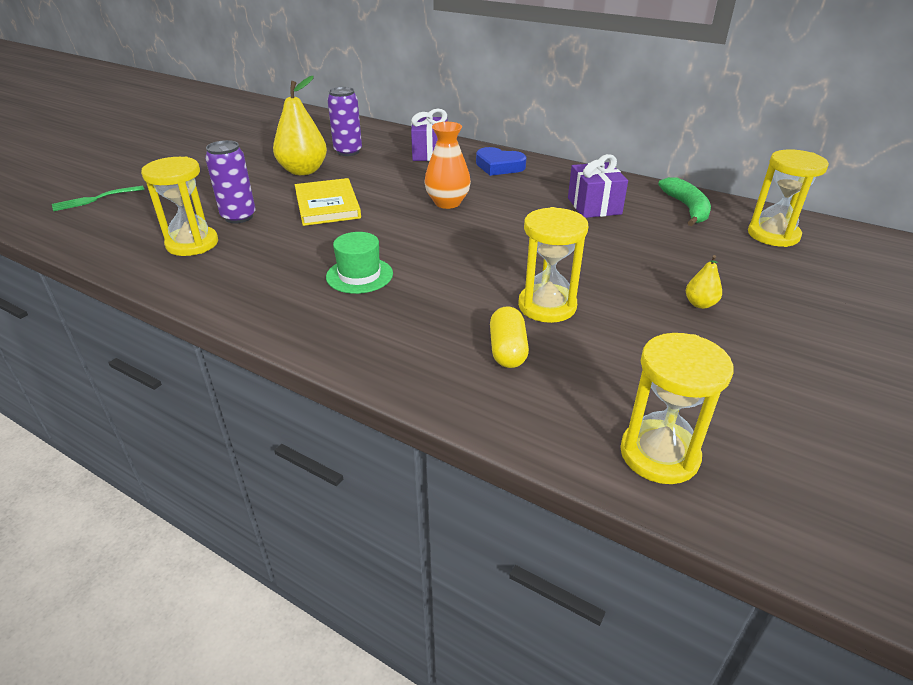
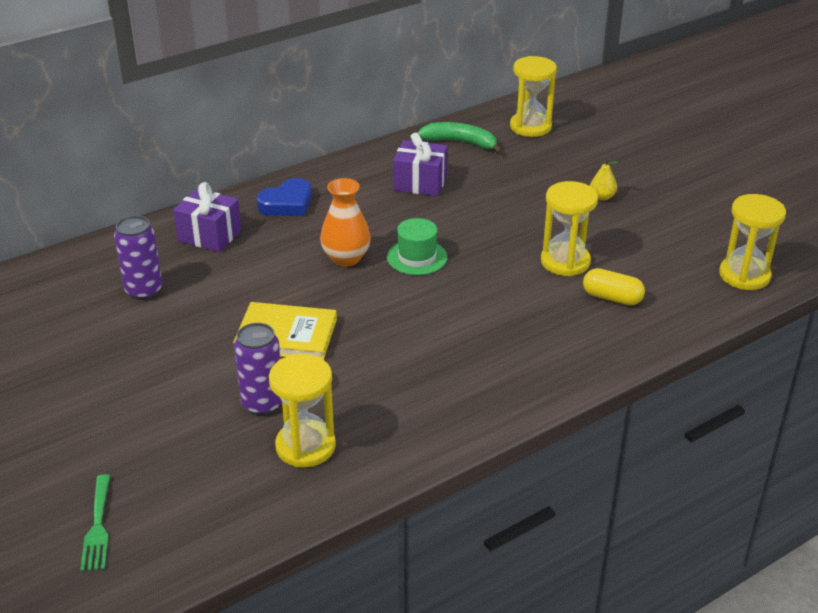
camera: 65 degrees left, 0 degrees up
(303, 171) = (171, 335): yellow pear -> none
(359, 275) = (454, 344): green hat -> green hat (417, 257)

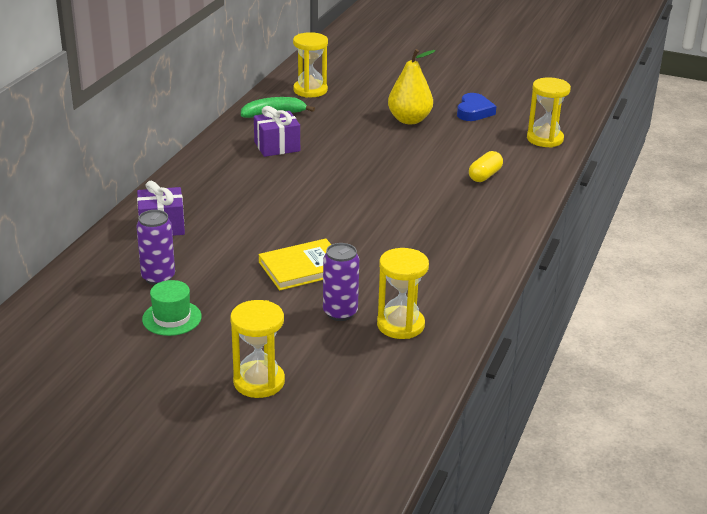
camera: 35 degrees left, 5 degrees down
(97, 527) = (322, 425): green fork -> none
(287, 204) = (195, 188): blue heart -> blue heart (474, 111)
(346, 258) = (284, 208): orange vase -> none
(417, 257) = (333, 192): green hat -> green hat (172, 318)
(565, 262) = (432, 164): yellow hourglass -> yellow hourglass (259, 382)
(602, 197) = (409, 120): yellow pear -> yellow pear, size x2.15
(612, 298) = (484, 176): yellow capsule -> yellow capsule turned 45 degrees counterclockwise

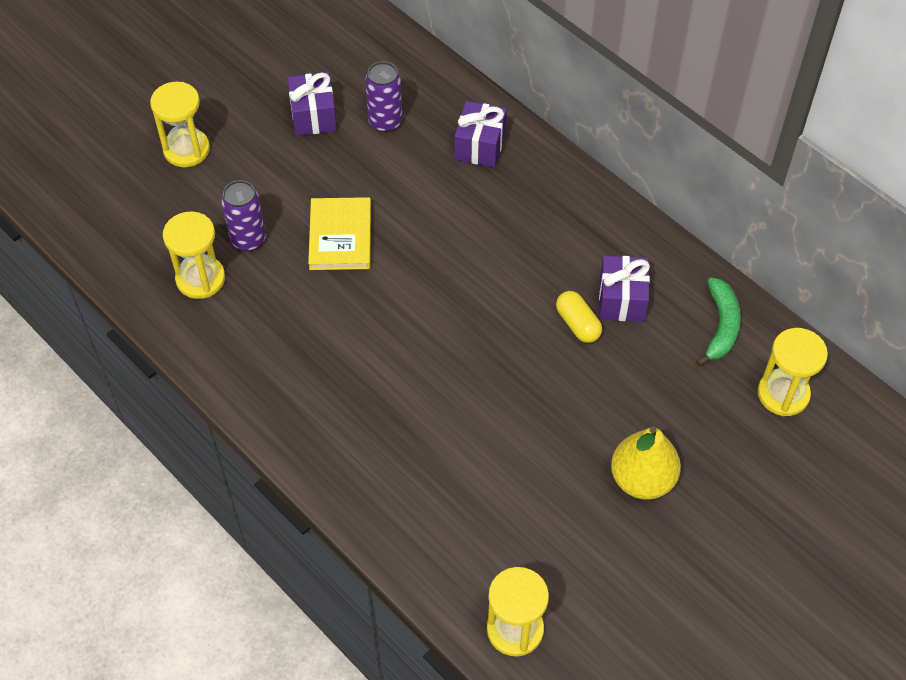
camera: 115 degrees right, 25 degrees up
(172, 318) = (313, 116): green hat -> purple gift
(474, 111) = (639, 578): blue heart -> none
(484, 176) = (447, 496): yellow capsule -> yellow capsule (578, 324)

